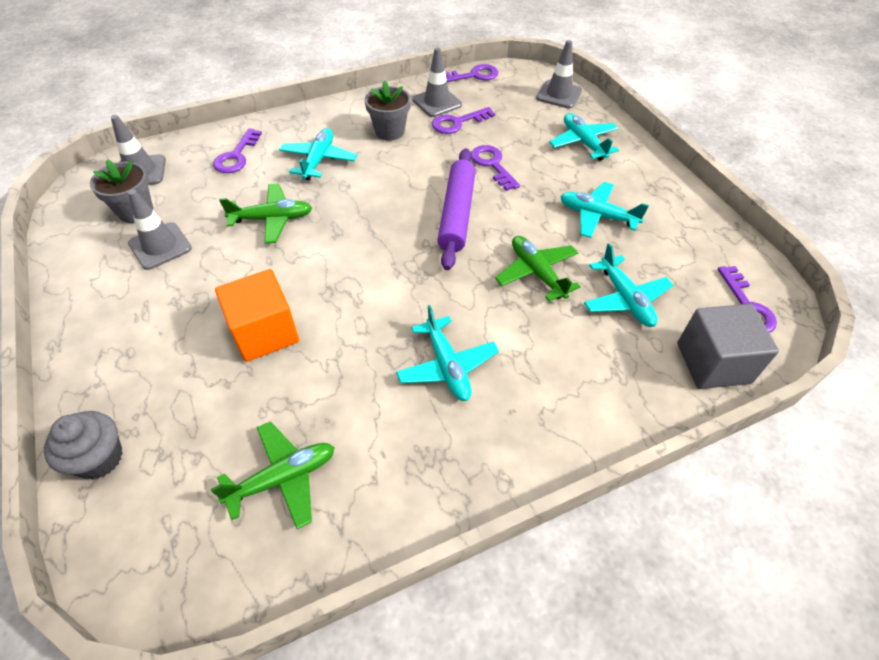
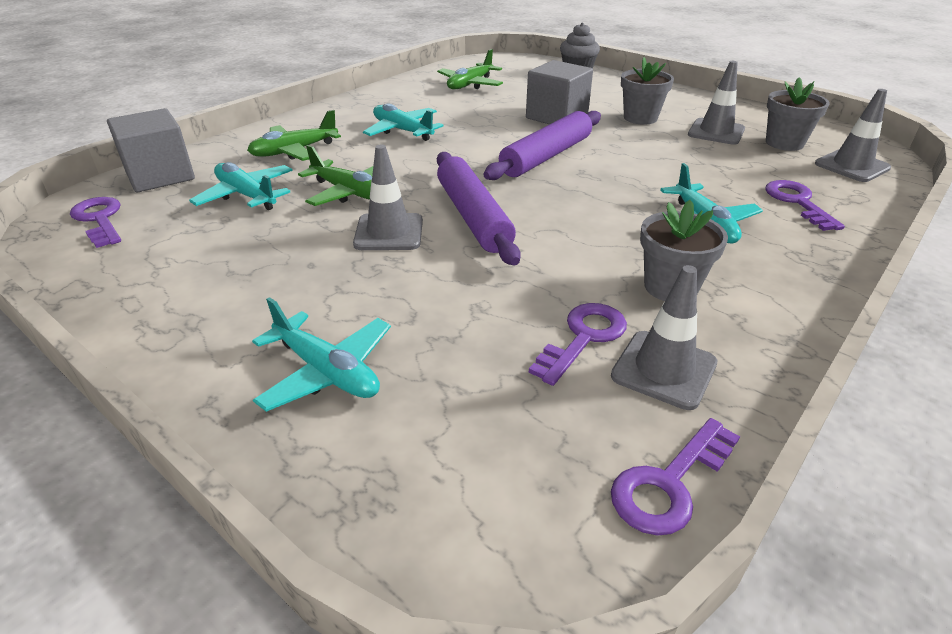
camera: 155 degrees right, 15 degrees down
(189, 296) = (640, 118): none -> grey flower pot
(265, 332) = (557, 117): orange cube -> grey cube
(272, 219) = (659, 166): green plane -> green plane (294, 151)
(344, 264) = (546, 156): none -> purple rolling pin
(492, 165) = (470, 284): purple key -> none
(559, 94) = (420, 498): grey traffic cone -> grey traffic cone (389, 232)
(597, 216) = (285, 260): turquoise plane -> none

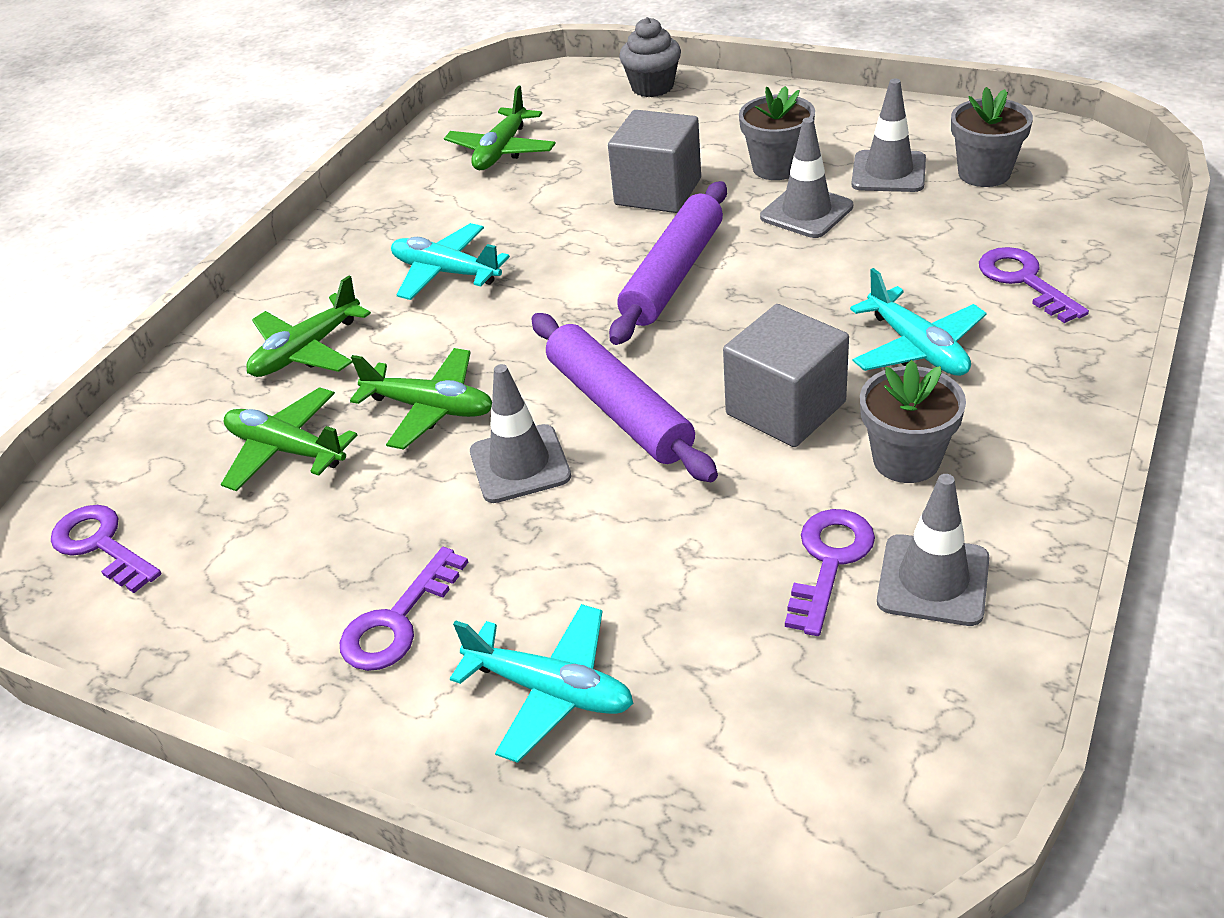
camera: 10 degrees left, 5 degrees up
(160, 176) = (135, 446): grey cube -> grey cube (785, 408)
(246, 195) = (286, 450): turquoise plane -> green plane
(669, 484) = (979, 719): purple key -> purple key (397, 621)
(852, 166) = (1078, 197): grey traffic cone -> grey traffic cone (806, 212)

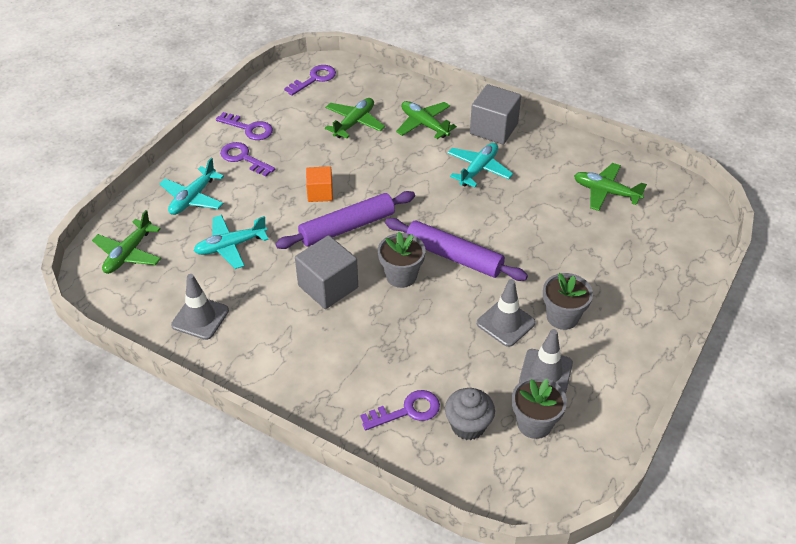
camera: 90 degrees right, 5 degrees up
(430, 408) = (368, 165): green plane -> green plane (128, 253)
(520, 464) = (320, 193): grey traffic cone -> orange cube
(652, 87) = (683, 267): grey cupcake -> grey cupcake (468, 425)
(658, 191) = (543, 258): grey cube -> grey cube (493, 129)
(829, 561) = (224, 286): purple key -> purple key (249, 128)
(906, 460) = (276, 324): grey flower pot -> grey flower pot (401, 276)
(917, 347) = (359, 347): turquoise plane -> turquoise plane (230, 246)

